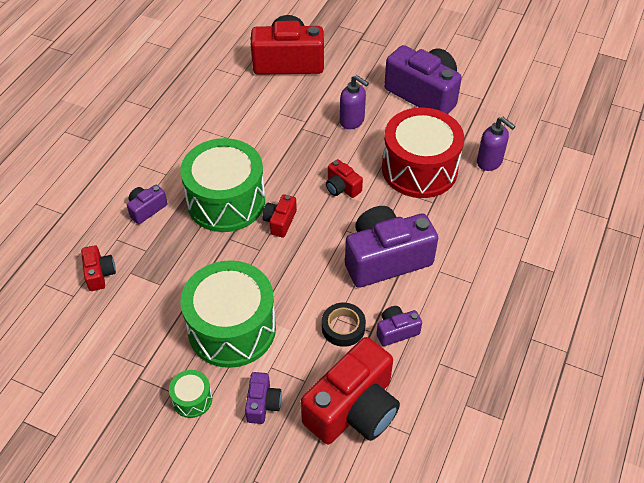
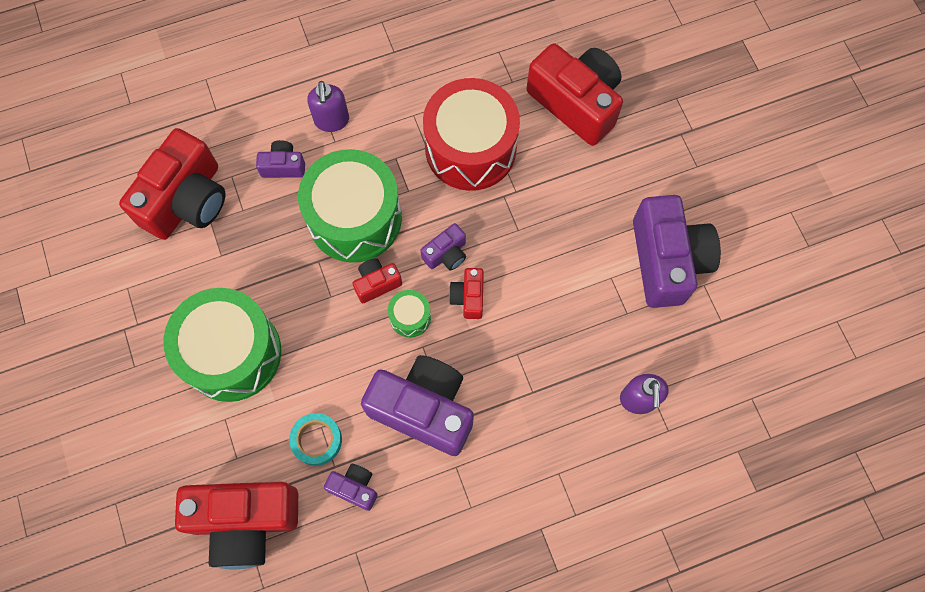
camera: 45 degrees right, 20 degrees up
(99, 274) = (187, 200): red camera -> red camera, size x2.15
(192, 399) = (141, 388): green drum -> green drum (410, 317)
(262, 404) = (185, 446): purple camera -> purple camera (446, 254)
(343, 327) = (317, 440): black tape -> turquoise tape
(352, 121) = (560, 230): purple soap dispenser -> purple soap dispenser (332, 121)
(419, 169) = (562, 344): red drum -> red drum (470, 148)

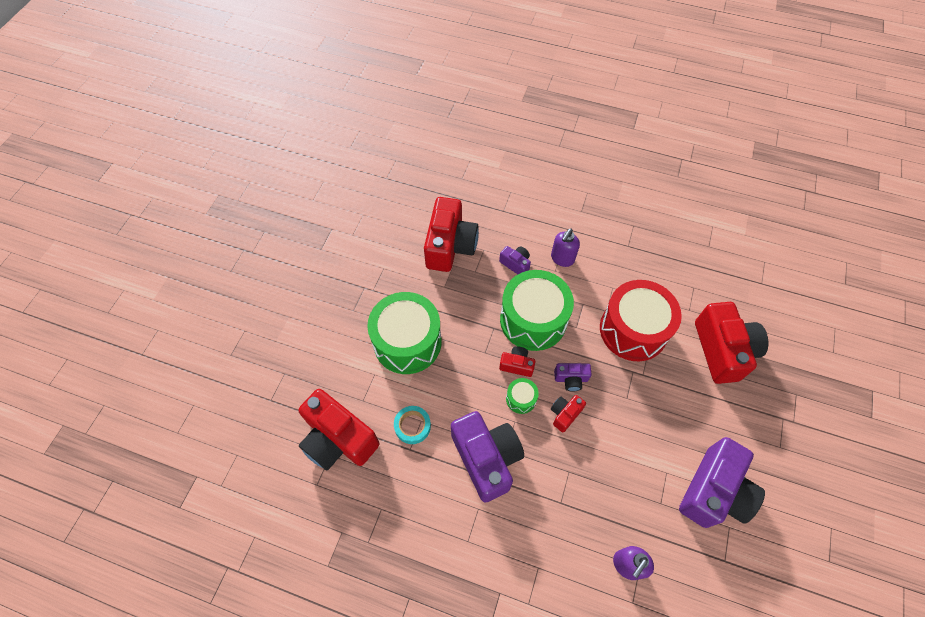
camera: 40 degrees right, 10 degrees down
(187, 200) = (450, 246): red camera -> red camera turned 60 degrees counterclockwise
(354, 487) = (411, 471): purple camera -> none

